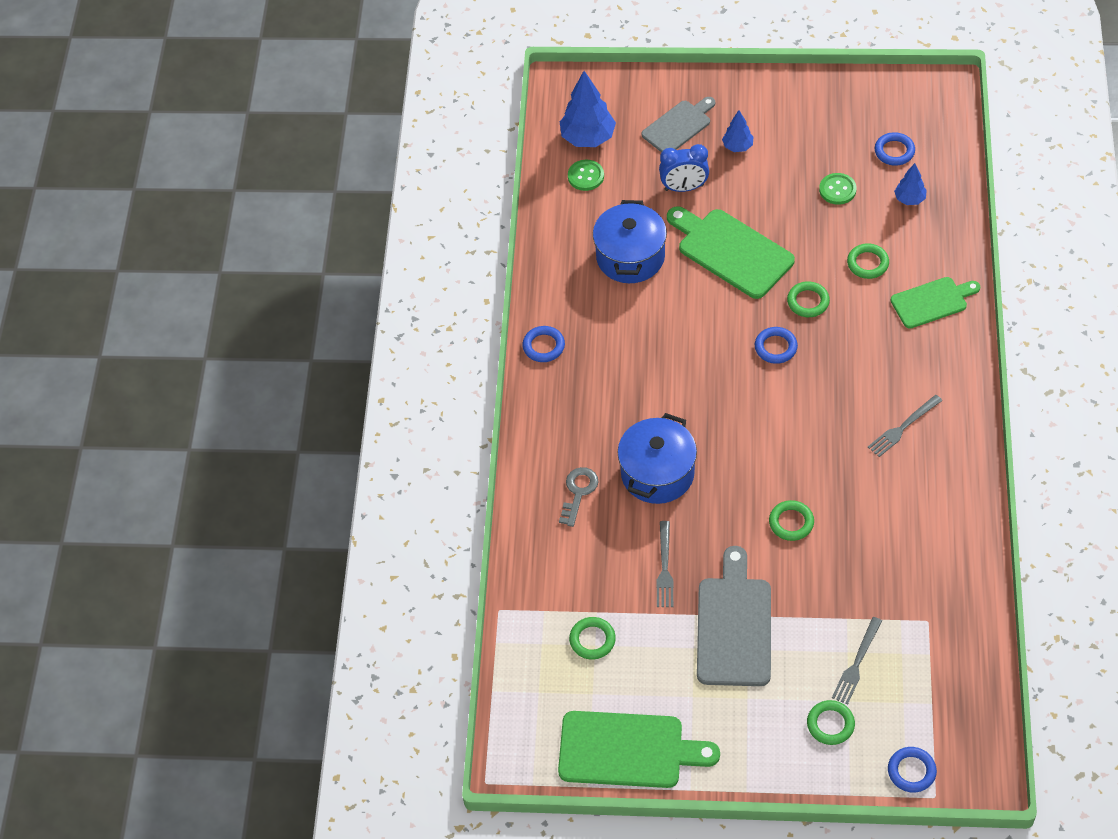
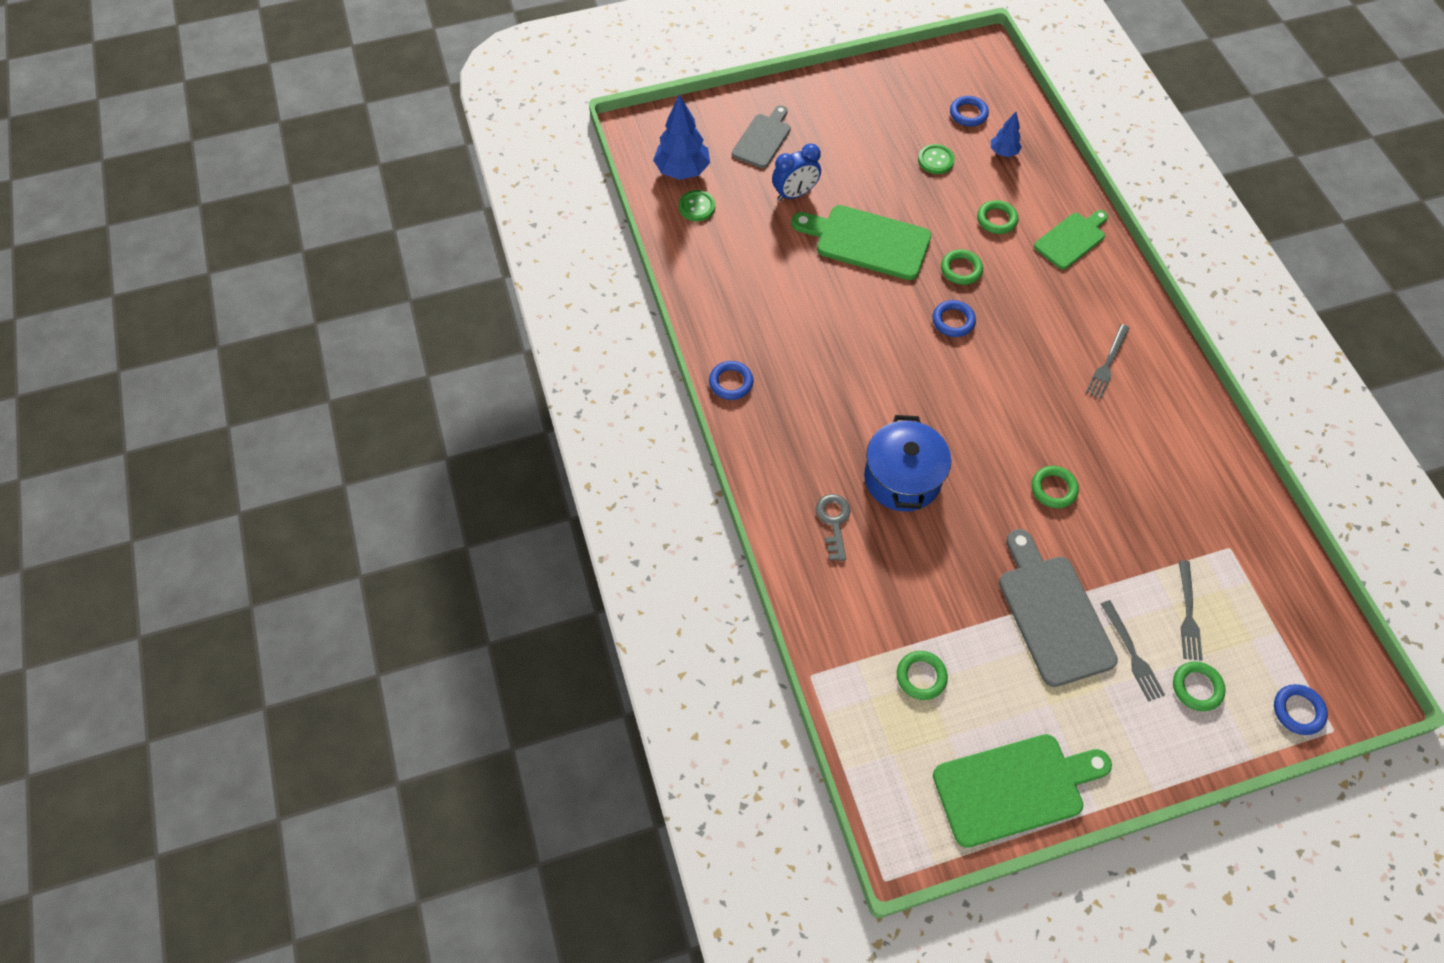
camera: 25 degrees left, 5 degrees up
(630, 257) = (775, 272): blue pot -> none
(664, 568) = (956, 575): grey fork -> grey fork (1132, 654)
(737, 146) = (826, 144): blue tree -> none

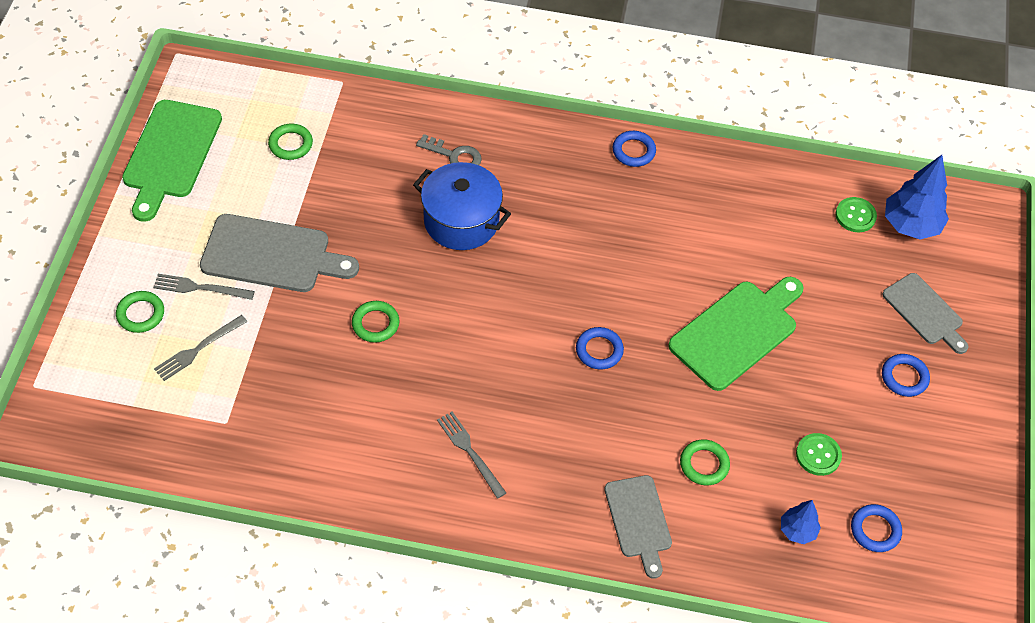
camera: 115 degrees right, 5 degrees down
(795, 194) = (832, 302): blue clock -> none
(961, 269) = (657, 393): green ring -> none
(1071, 239) = (639, 520): green cutting board -> grey cutting board
(1188, 614) = (198, 349): grey fork -> grey fork turned 75 degrees counterclockwise
(1298, 711) = (67, 372): blue ring -> blue ring (904, 377)

